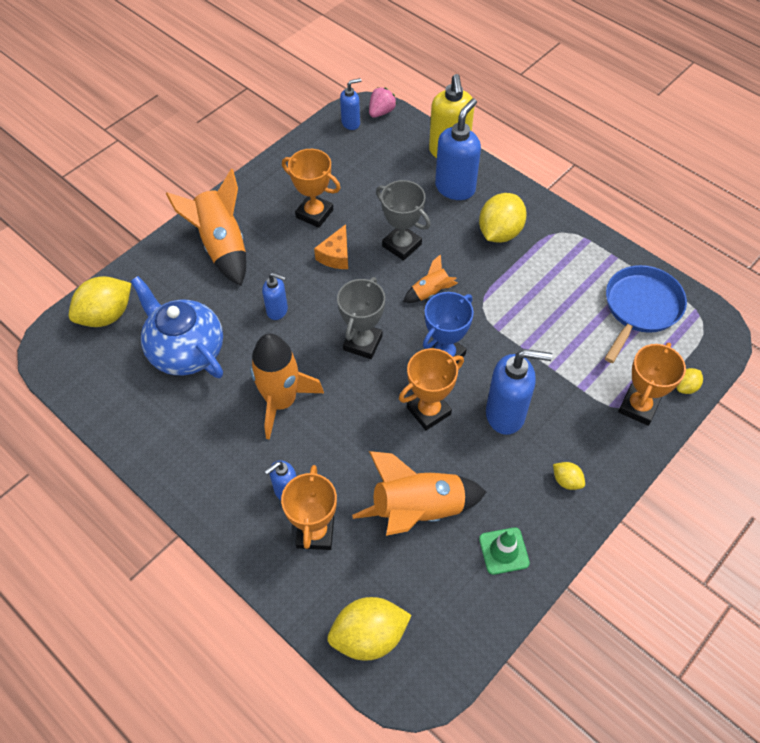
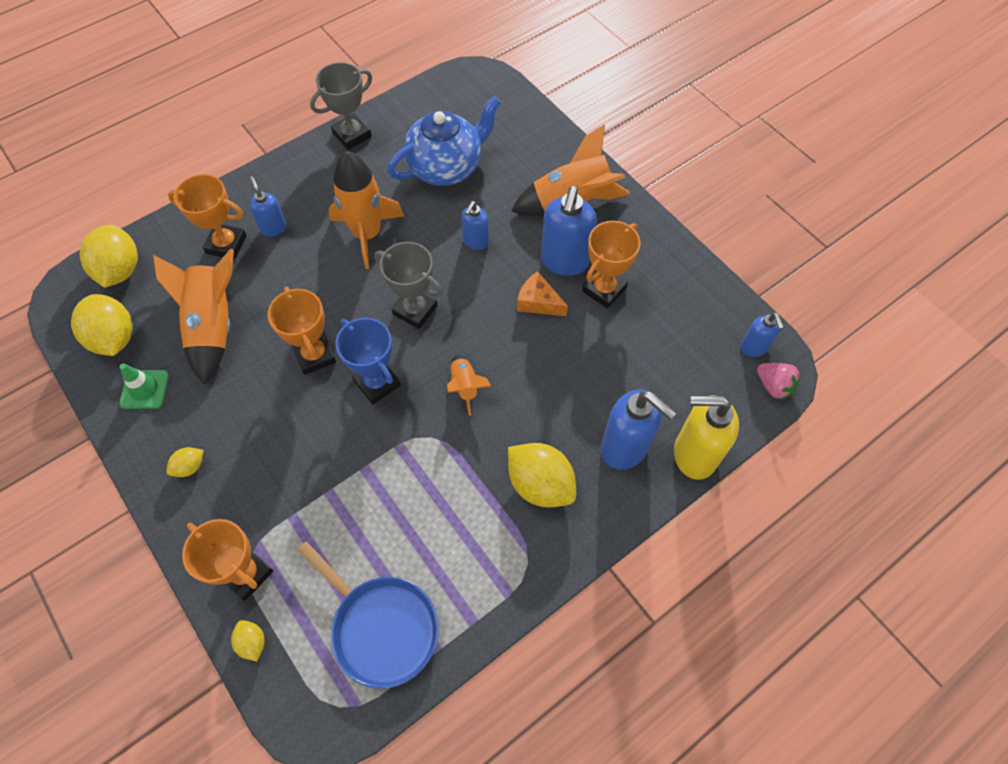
camera: 100 degrees right, 5 degrees up
(106, 315) = (503, 112): yellow lemon -> yellow lemon (114, 338)
(401, 245) = (540, 370): grey trophy -> grey trophy (352, 135)
(506, 414) = (286, 427): blue soap dispenser -> blue soap dispenser (564, 261)

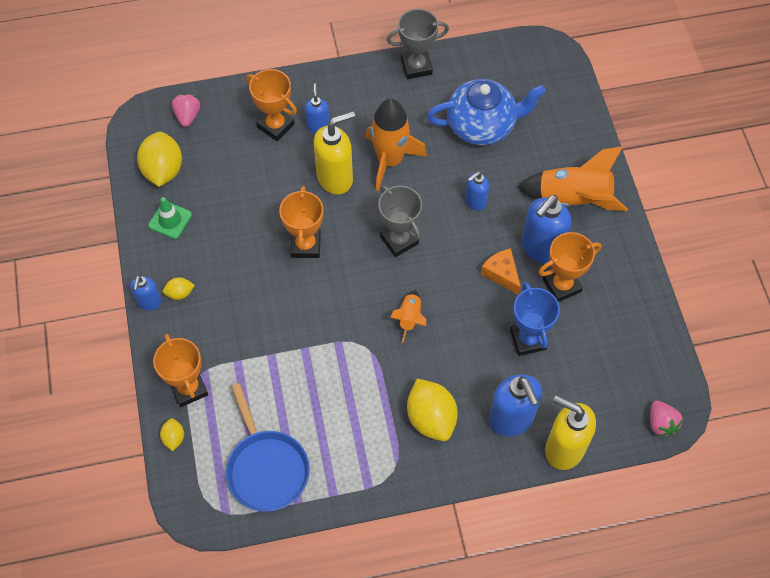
camera: 25 degrees right, 0 degrees up
(120, 270) = (187, 116): yellow lemon -> pink strawberry
(214, 326) = (239, 191): orange rocket -> none
(316, 273) = (335, 178): none -> yellow soap dispenser
(377, 383) = (343, 287): blue trophy -> blue trophy (528, 340)
(754, 348) = (662, 386): blue soap dispenser -> blue soap dispenser (149, 302)

